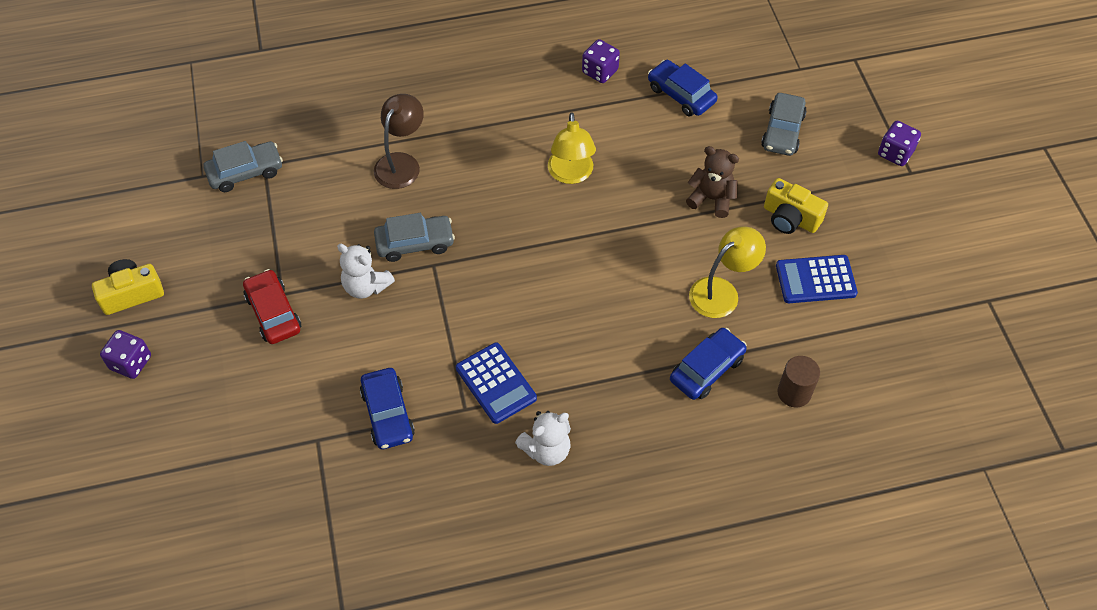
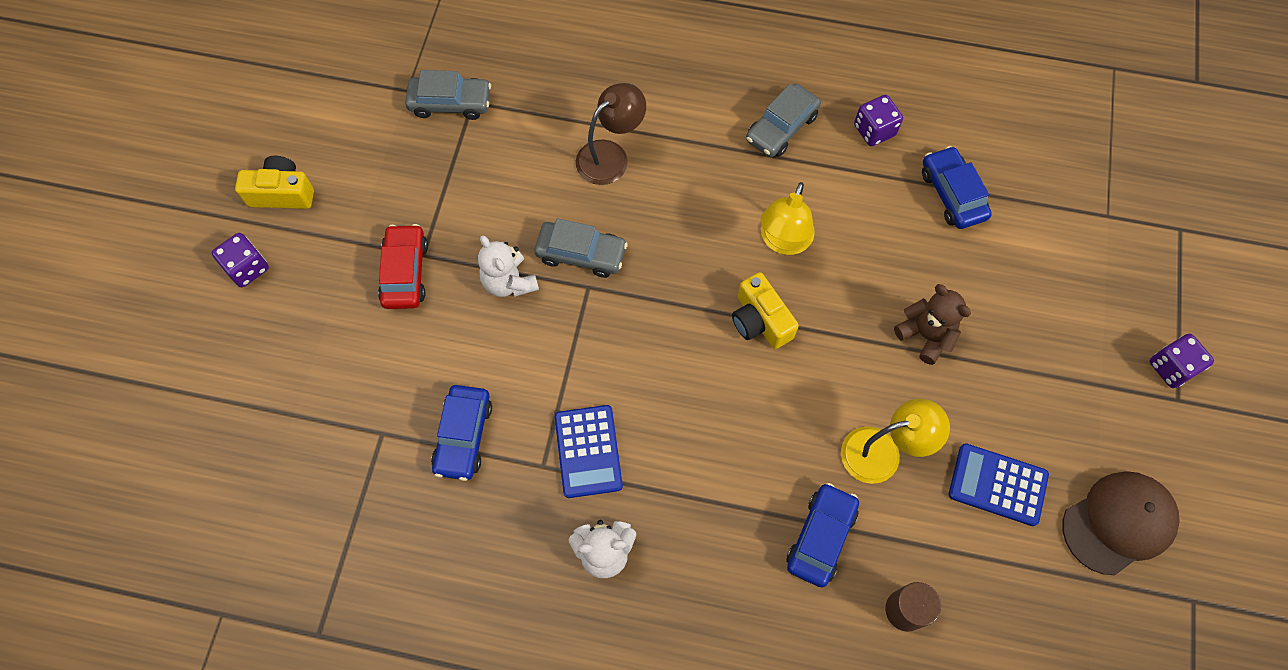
camera: 25 degrees right, 10 degrees up
(706, 369) = (820, 537): blue car -> blue car turned 45 degrees counterclockwise
(782, 131) = (1048, 286): grey car -> grey car (781, 127)
(790, 218) = (1005, 396): yellow camera -> yellow camera (760, 320)
(912, 270) = (1118, 523): none -> brown cap

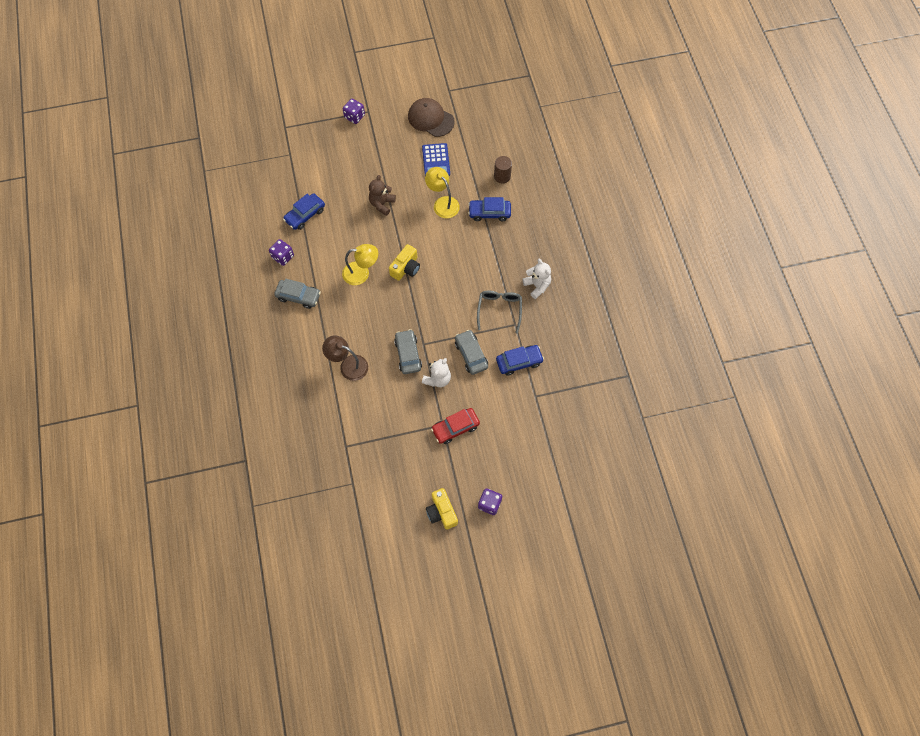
camera: 115 degrees left, 0 degrees up
(450, 103) = (351, 457): grey car -> grey car (471, 355)
(588, 451) = (499, 310): blue calculator -> grey glasses

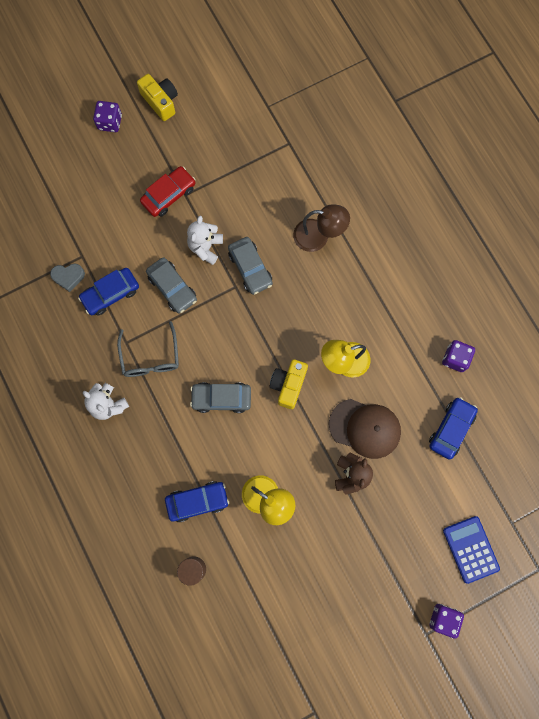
camera: 165 degrees right, 10 degrees up
(298, 296) = (413, 309): grey car -> grey car (221, 398)
(430, 119) = (327, 647): brown cap -> brown cap (365, 428)
(436, 161) = (297, 570): blue calculator -> blue calculator (470, 549)
(549, 382) = (68, 277): none -> grey heart

